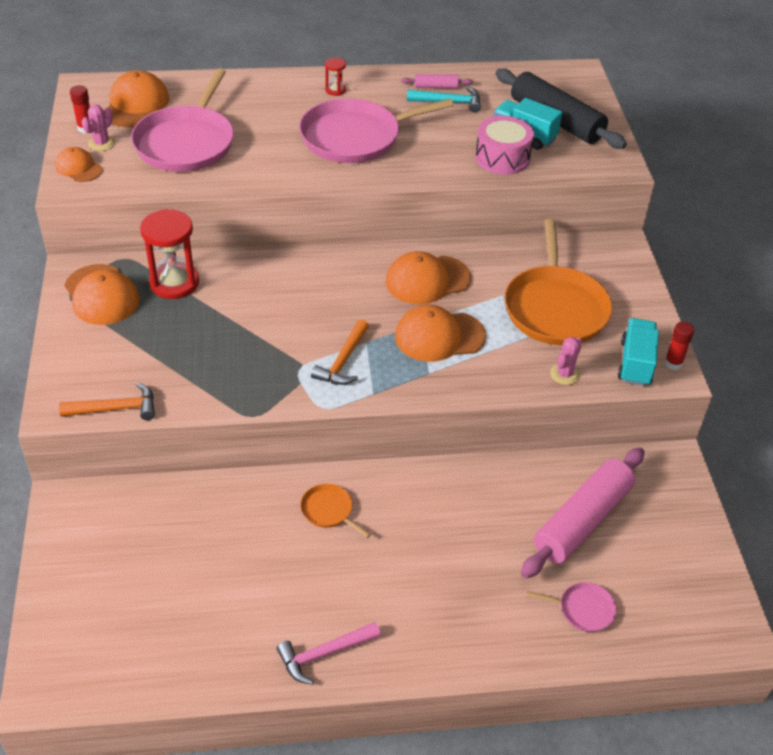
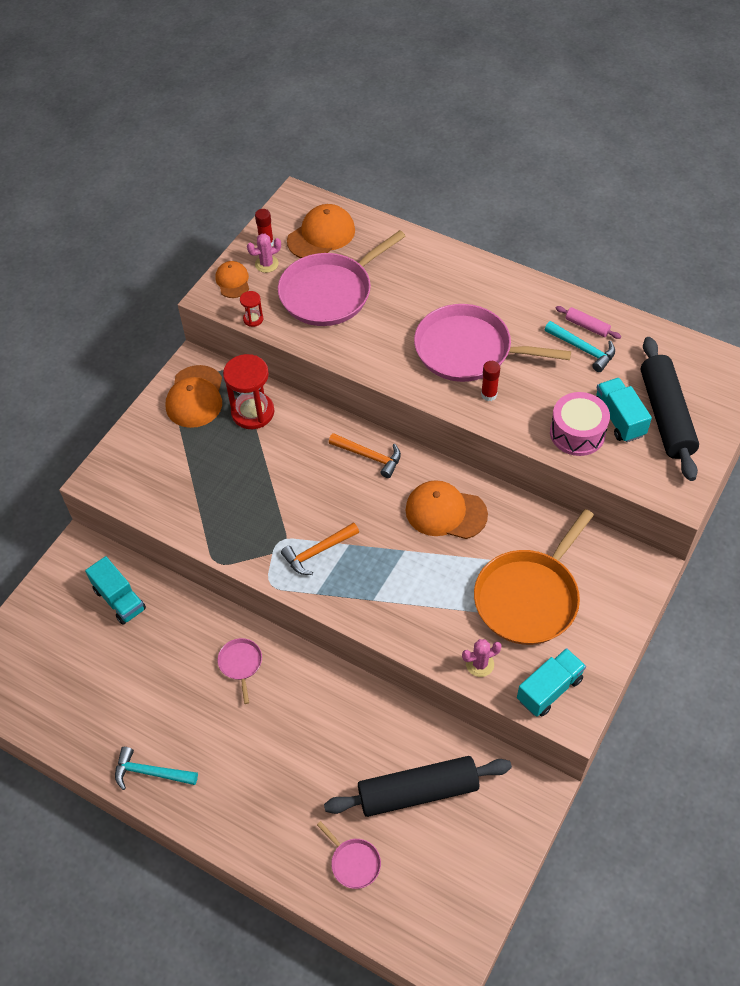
camera: 40 degrees right, 10 degrees up
(116, 408) = (133, 502): orange hammer -> orange hammer (369, 456)
(151, 523) = (119, 599): none -> turquoise truck
(323, 654) = (150, 772): pink hammer -> turquoise hammer
(329, 511) = (241, 664): orange pan -> pink pan
(335, 90) = (493, 291): red hourglass -> red hourglass (253, 319)
(439, 336) = (409, 571): orange cap -> none
(582, 520) = (418, 791): pink rolling pin -> black rolling pin
(673, 363) = (582, 708): red glue stick -> red glue stick (489, 395)

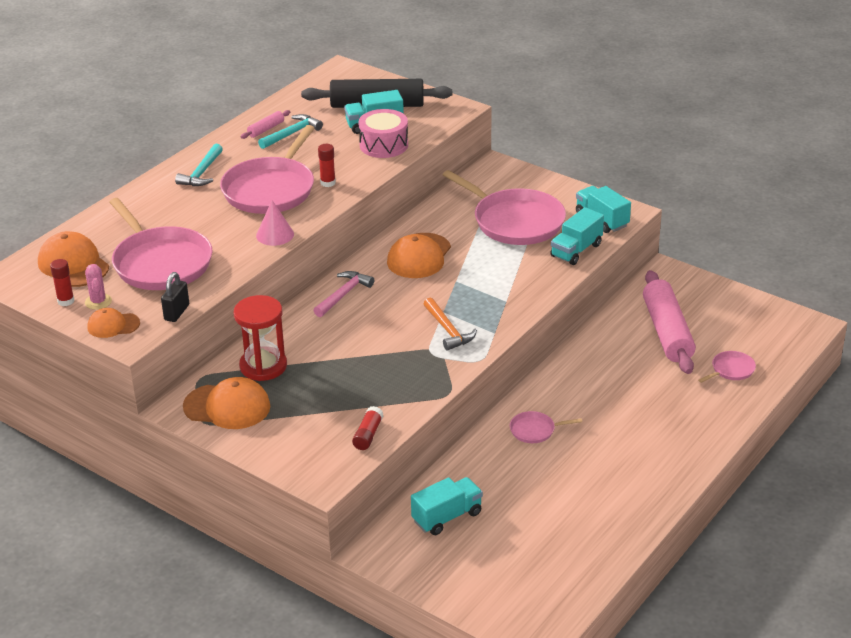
camera: 85 degrees left, 20 degrees down
(150, 772) = (647, 492): turquoise hammer -> turquoise hammer (202, 173)
(157, 505) = (368, 435): none -> red glue stick
(253, 319) = (177, 312): red hourglass -> black padlock
(369, 456) = (343, 294): orange hammer -> pink hammer
(386, 367) = (275, 235): none -> pink cone
(418, 791) = (667, 332): black rolling pin -> pink rolling pin
(480, 664) = (576, 250): pink cactus -> turquoise truck
(529, 597) = (515, 221): orange pan -> pink pan

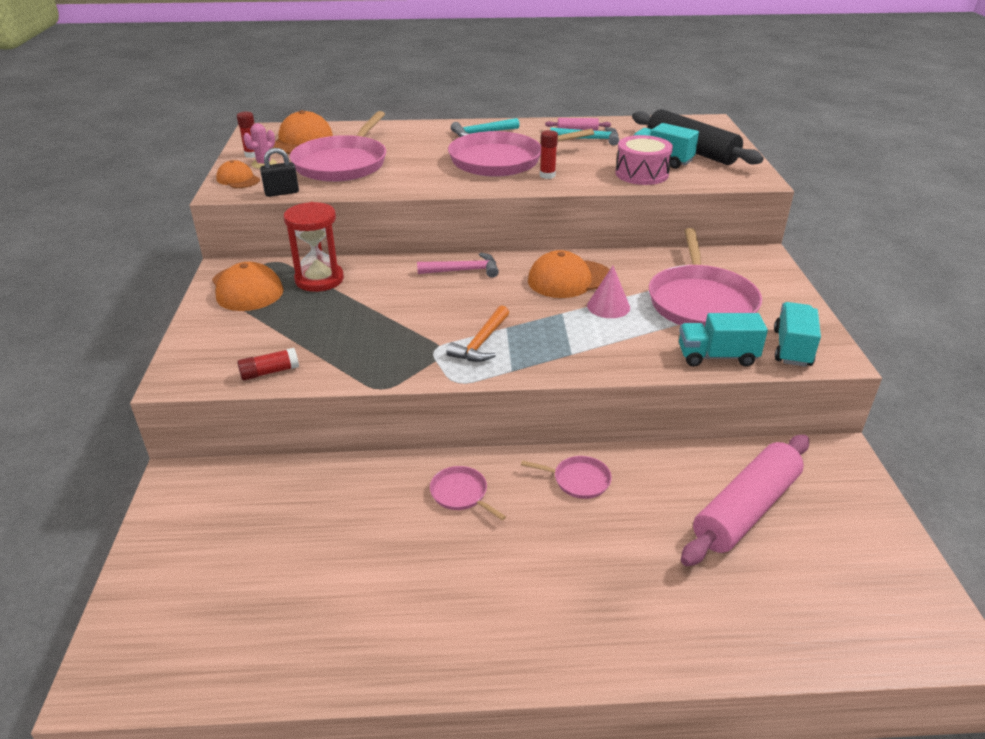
camera: 50 degrees right, 0 degrees up
(275, 235) = (441, 185): pink cone -> pink cone (608, 306)
(447, 517) = (266, 501): turquoise truck -> none
(731, 370) = (757, 605): pink pan -> pink pan (578, 480)

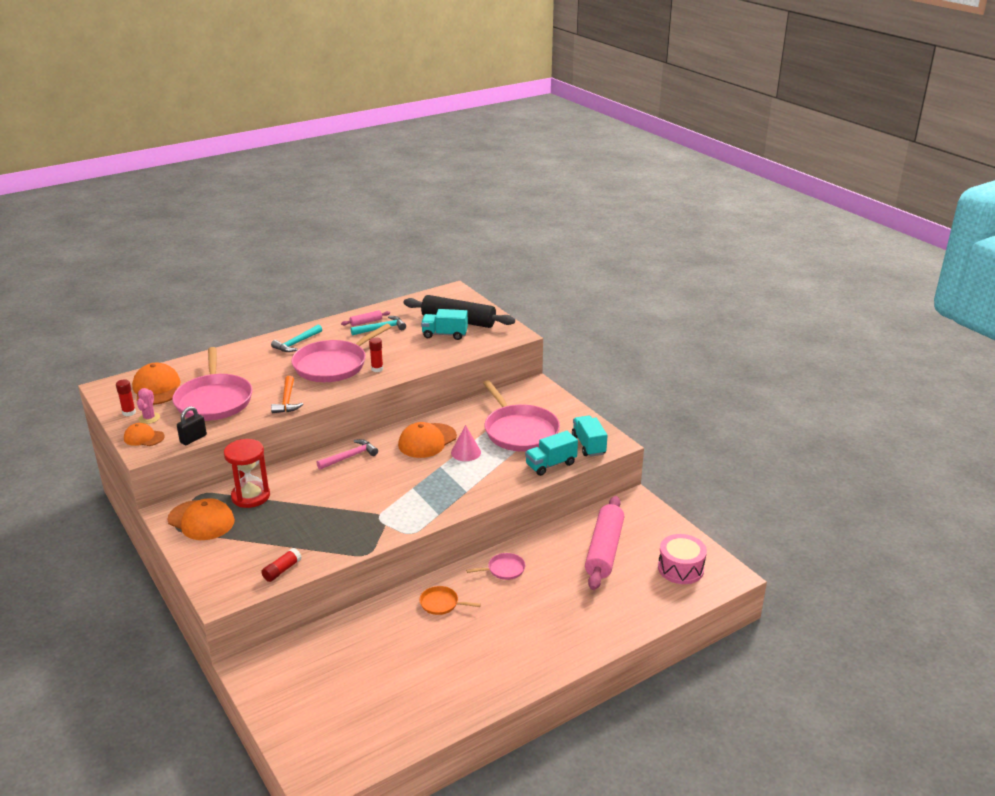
camera: 30 degrees left, 5 degrees down
(461, 494) = (441, 603): pink pan -> orange pan
(481, 343) = (405, 503): orange hammer -> orange hammer (287, 401)
(641, 174) = (440, 350): pink drum -> pink drum (680, 568)

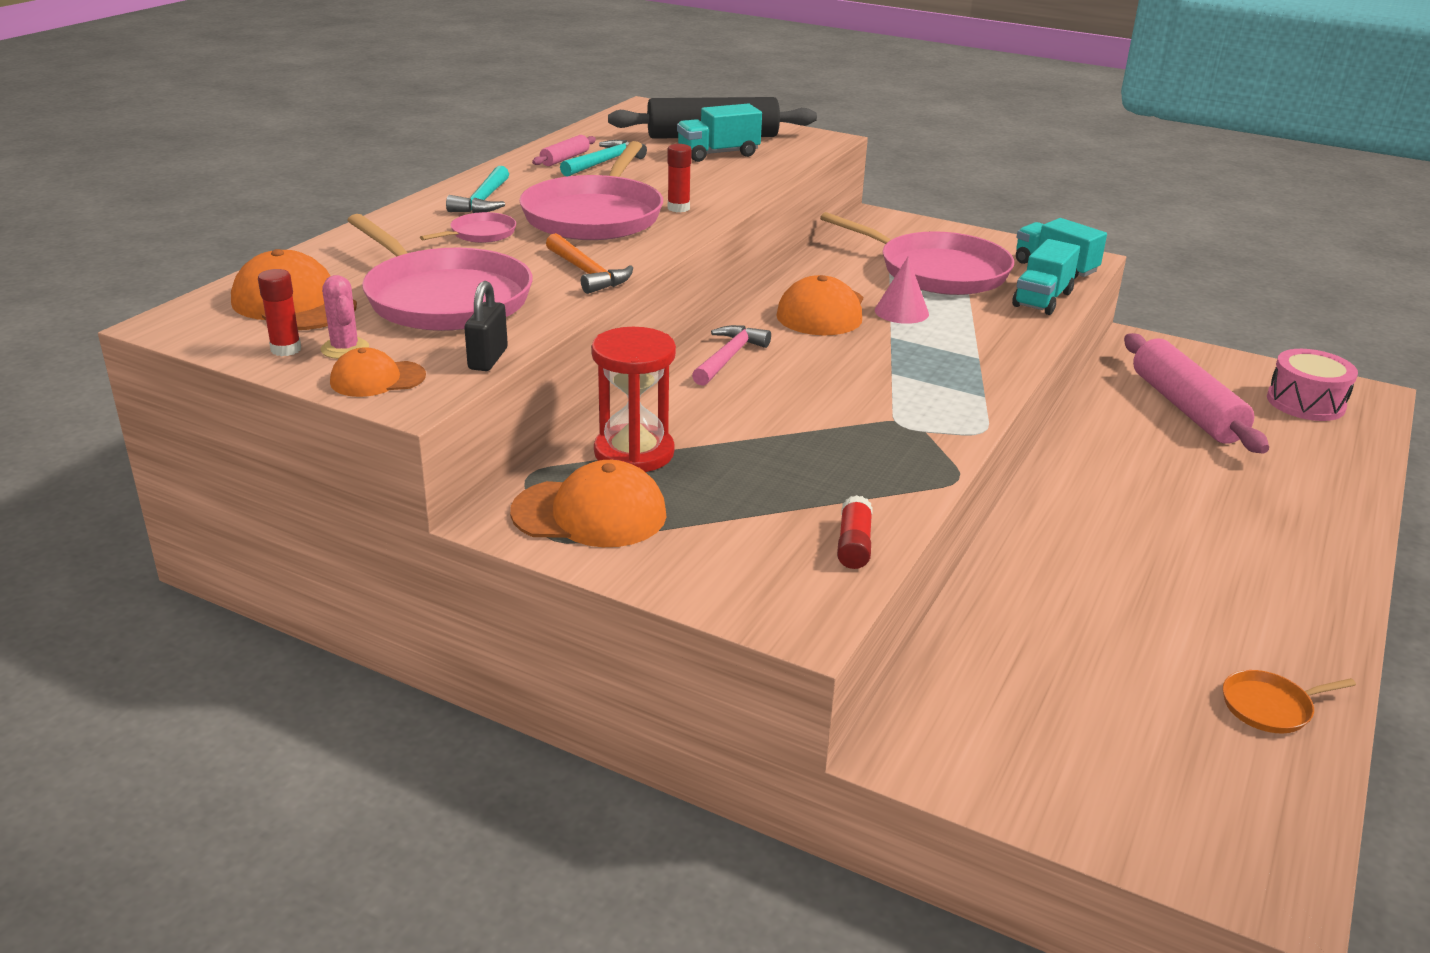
camera: 30 degrees left, 0 degrees up
(441, 603) = (1073, 542): orange pan -> orange pan (1270, 707)
(504, 569) = (1094, 469): pink pan -> pink pan (480, 234)

